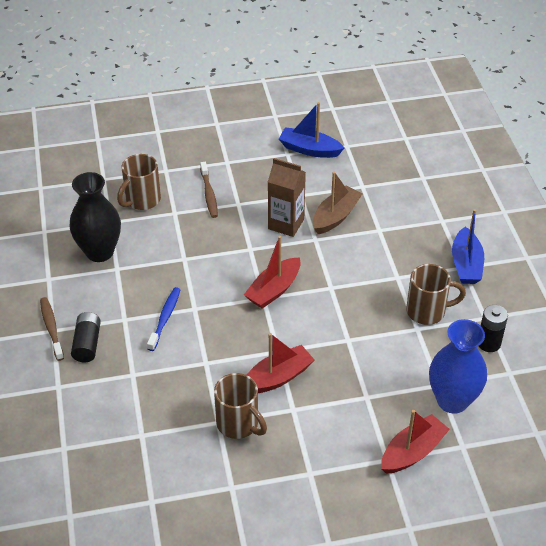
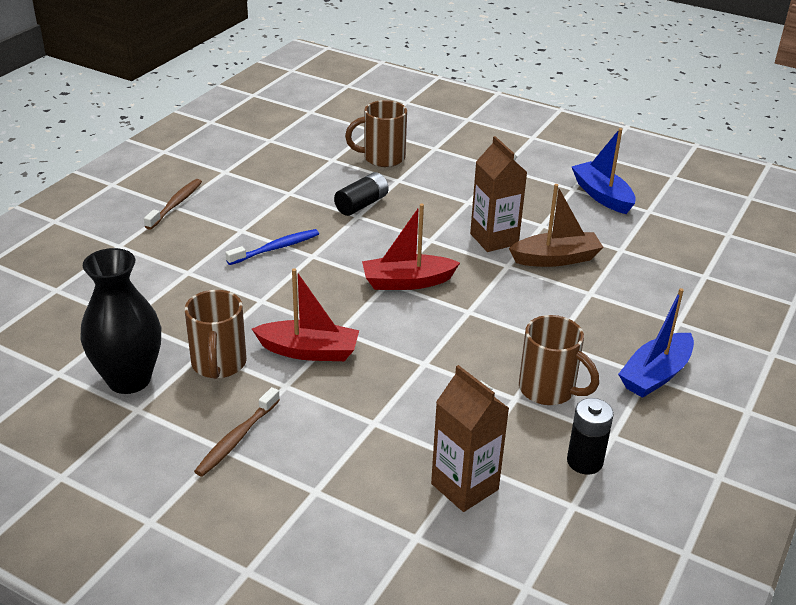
camera: 40 degrees right, 10 degrees down
(87, 344) = (186, 230): black battery -> black battery (361, 204)
(99, 252) = (292, 175): black vase -> black vase (129, 379)
(209, 194) = (450, 182): brown toothbrush -> brown toothbrush (237, 438)
(412, 452) = (352, 503): red boat -> none
(452, 400) = (464, 487): blue vase -> brown carton

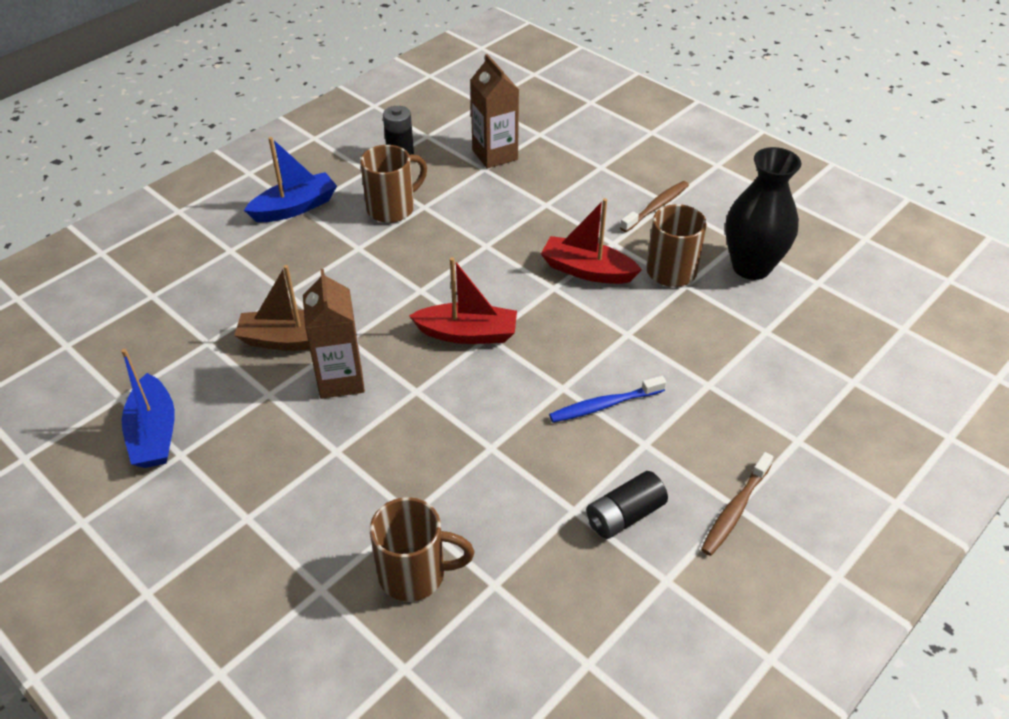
camera: 165 degrees left, 10 degrees up
(361, 204) = (479, 468): black battery -> black battery (624, 515)
(548, 390) = (392, 208): brown mug -> brown mug turned 90 degrees clockwise

